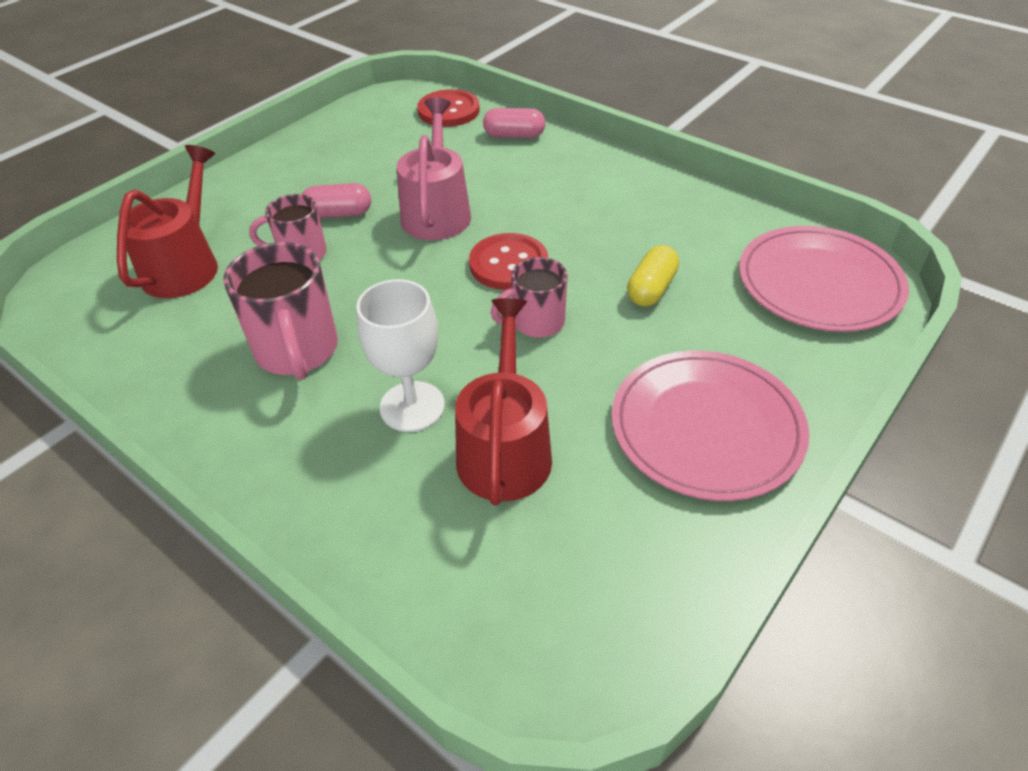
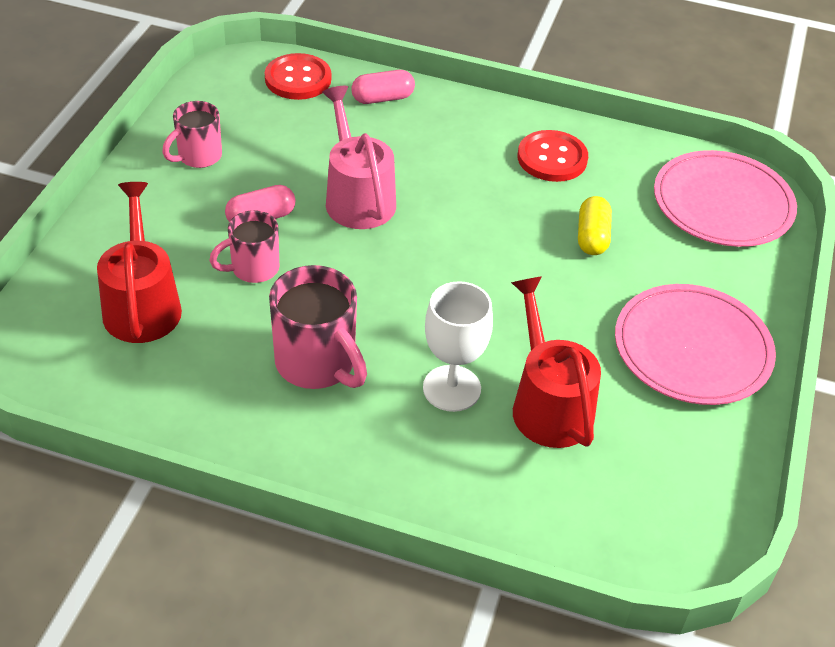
camera: 25 degrees left, 0 degrees up
(508, 264) = (456, 238): red button -> red button (552, 158)
(536, 323) = (513, 290): pink mug -> pink mug (198, 156)

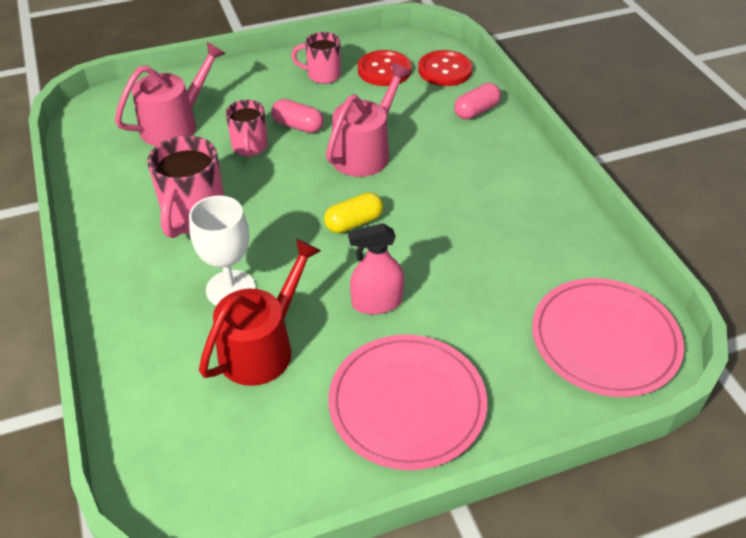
camera: 55 degrees right, 0 degrees up
(142, 304) = (175, 125): red watering can -> pink watering can
(253, 269) = (249, 147): pink mug -> pink mug turned 120 degrees counterclockwise
(382, 98) = (476, 111): pink capsule -> pink capsule turned 75 degrees counterclockwise
(552, 158) = (525, 217): red button -> red button (384, 70)
(564, 302) = (377, 302): none -> pink spray bottle
(592, 237) = (465, 282): yellow capsule -> yellow capsule (354, 222)

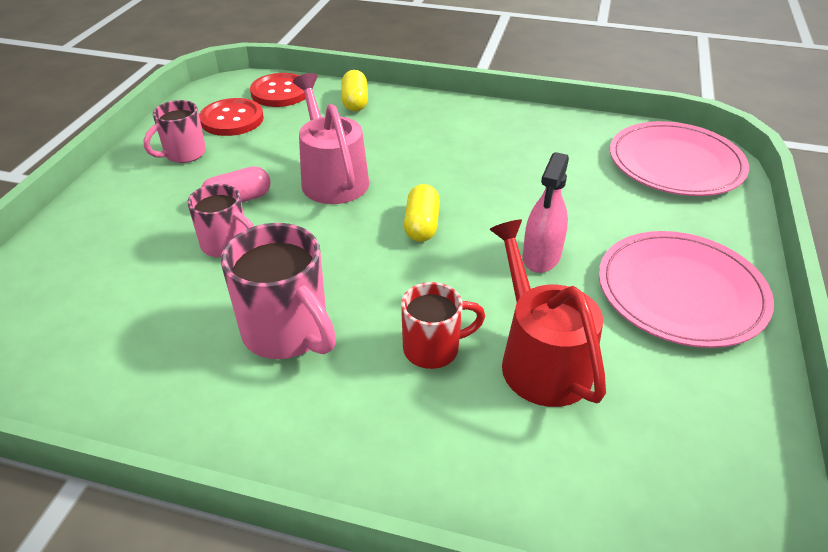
camera: 55 degrees left, 5 degrees down
(175, 125) = (107, 285): pink watering can -> none
(230, 289) = (433, 349): white goblet -> red mug
(476, 111) = (355, 102): pink capsule -> yellow capsule

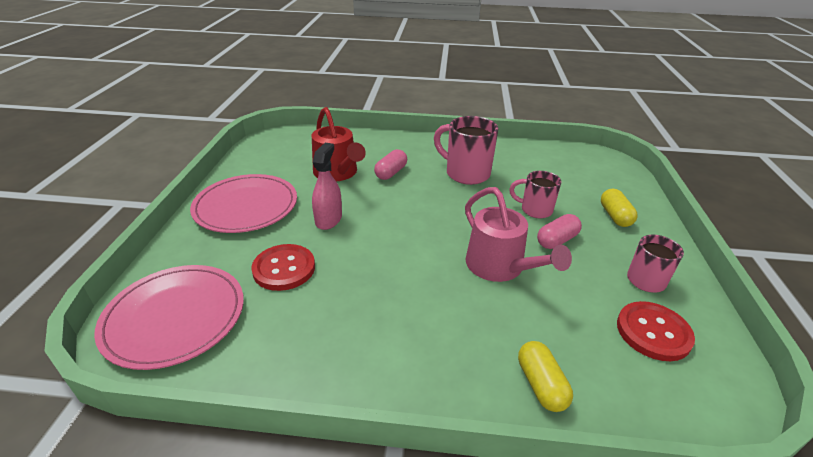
camera: 170 degrees right, 5 degrees down
(280, 92) = (648, 394): red button -> red button (284, 269)
(421, 225) = (413, 233): yellow capsule -> yellow capsule (615, 216)
(433, 349) = (391, 173): red mug -> pink capsule

